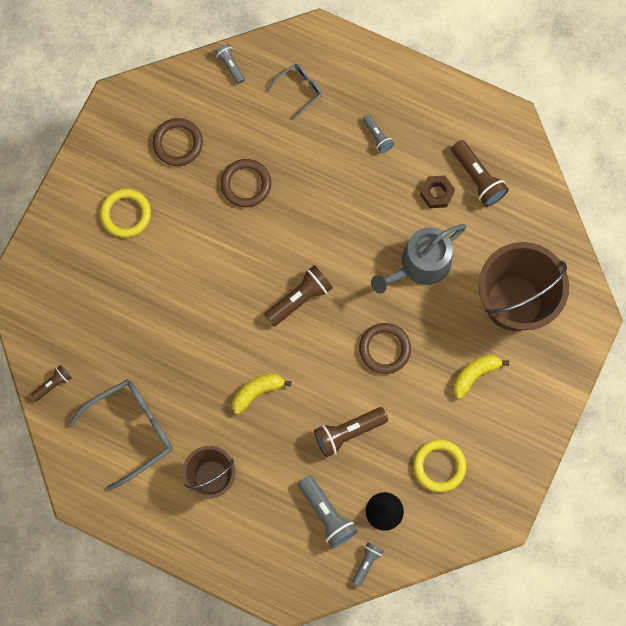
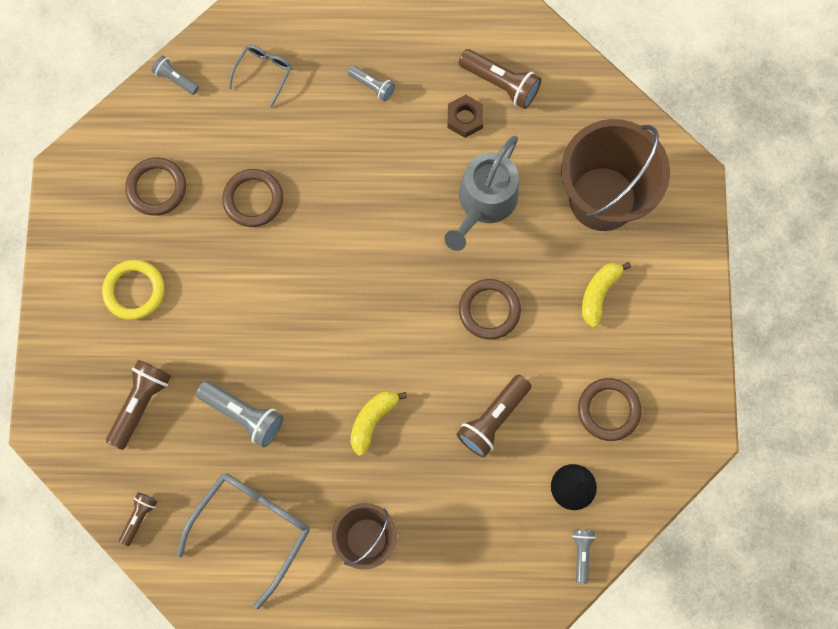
camera: 25 degrees left, 0 degrees up
(300, 299) = (371, 297): brown flashlight -> brown flashlight (141, 404)
(326, 514) = (512, 520): grey flashlight -> grey flashlight (243, 415)
(439, 466) = (608, 410): yellow ring -> brown ring

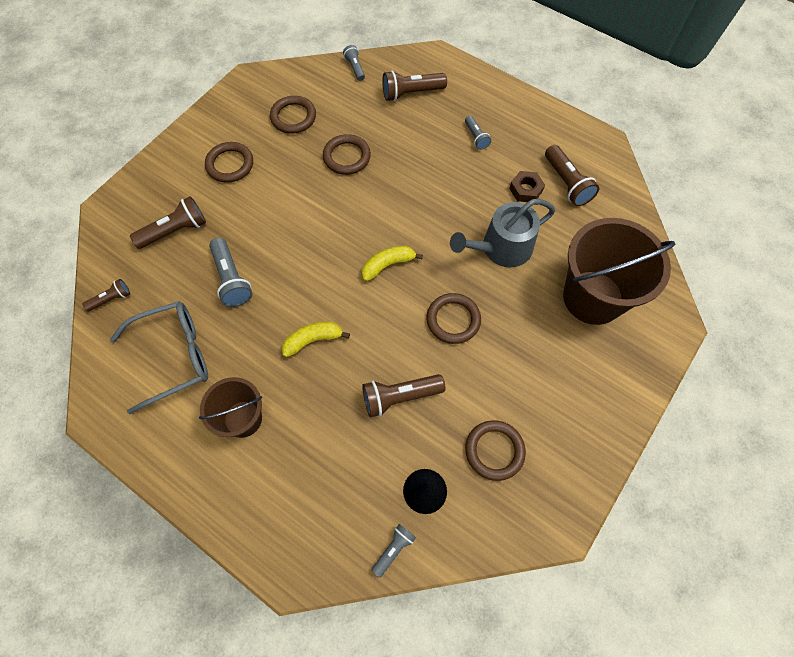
camera: 35 degrees right, 10 degrees down
(134, 291) = (230, 164): yellow ring -> brown ring
(263, 73) = (411, 93): grey glasses -> brown flashlight
(599, 294) = (545, 361): yellow banana -> yellow banana (388, 265)

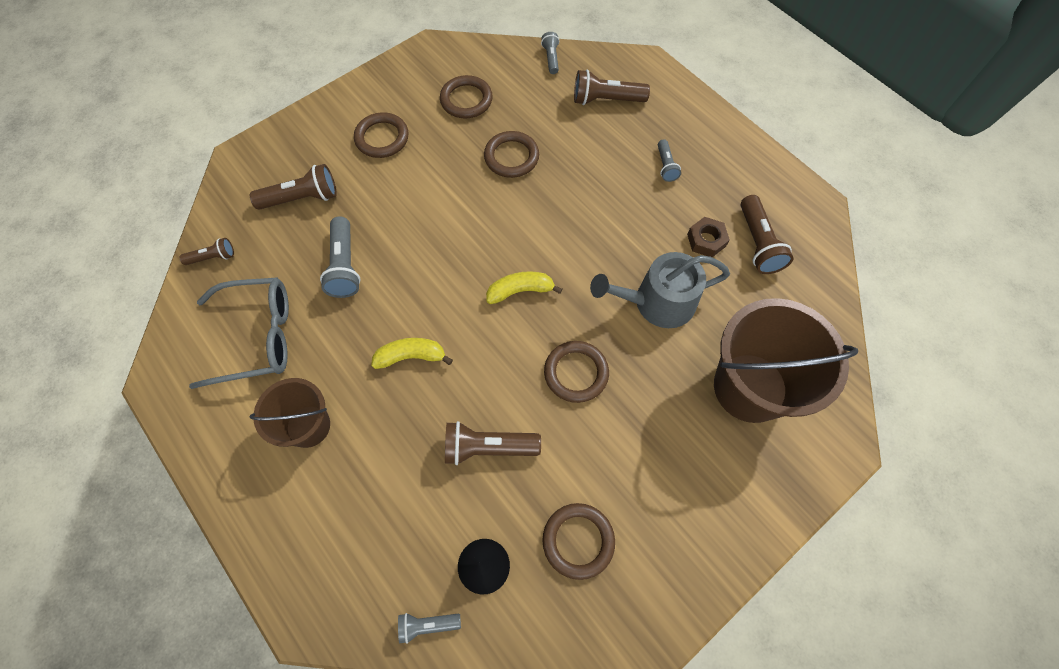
camera: 15 degrees right, 0 degrees up
(394, 549) = (427, 625): grey flashlight -> grey flashlight turned 150 degrees counterclockwise

